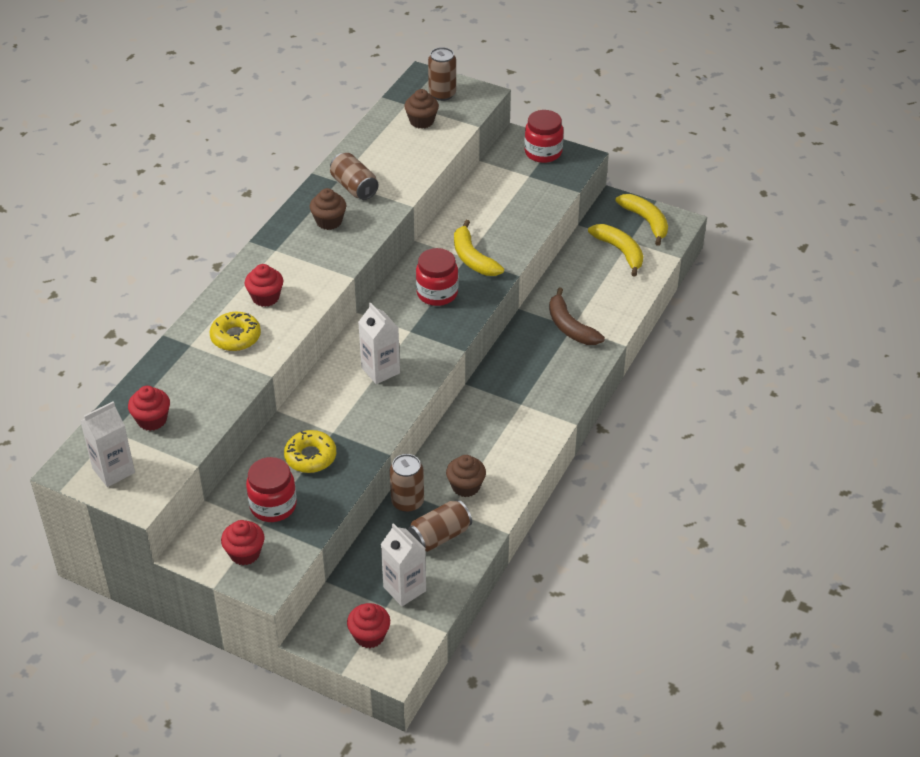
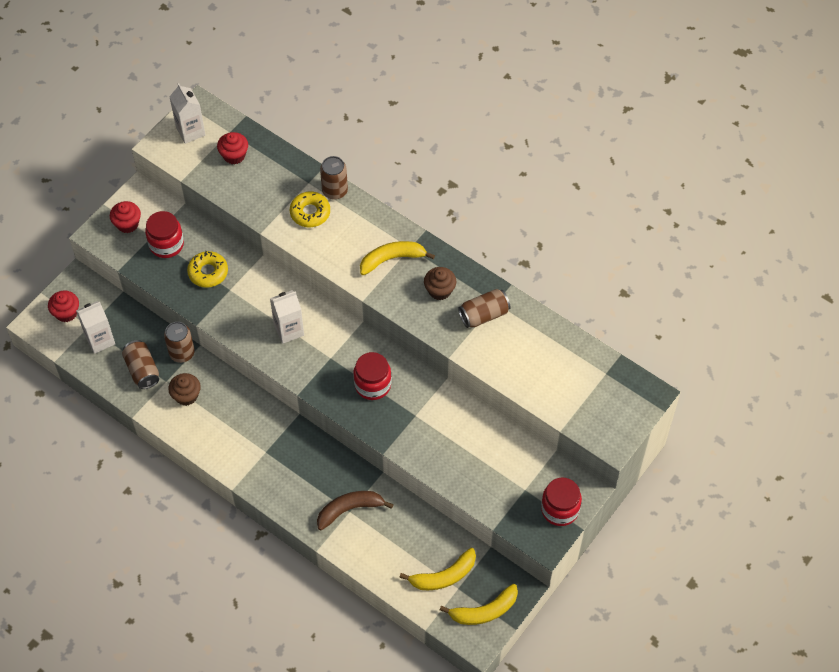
camera: 100 degrees right, 15 degrees up
(265, 297) = (351, 236): red cupcake -> none
(421, 121) = (575, 383): brown cupcake -> none
(442, 94) = (618, 407): brown can -> brown can (335, 191)
(472, 258) = (413, 420): yellow banana -> yellow banana (392, 259)

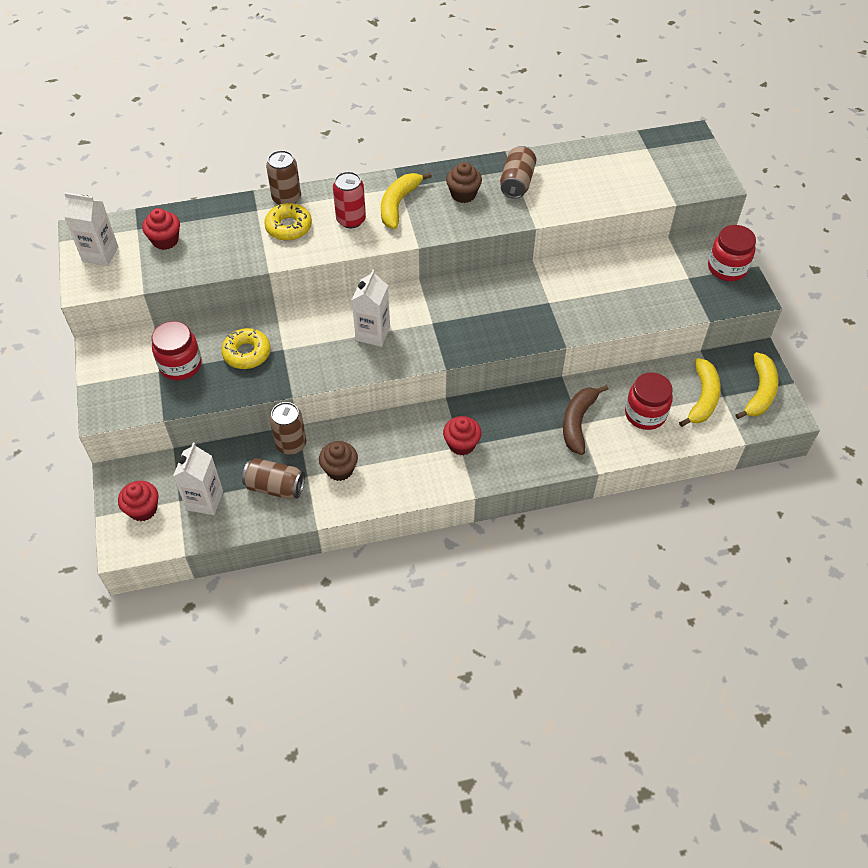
camera: 50 degrees left, 5 degrees down
(127, 224) = (122, 380): red cupcake -> red cupcake (461, 444)
(350, 243) = (351, 220): none -> red can
(372, 385) = (490, 311): red jar -> red jar (645, 414)

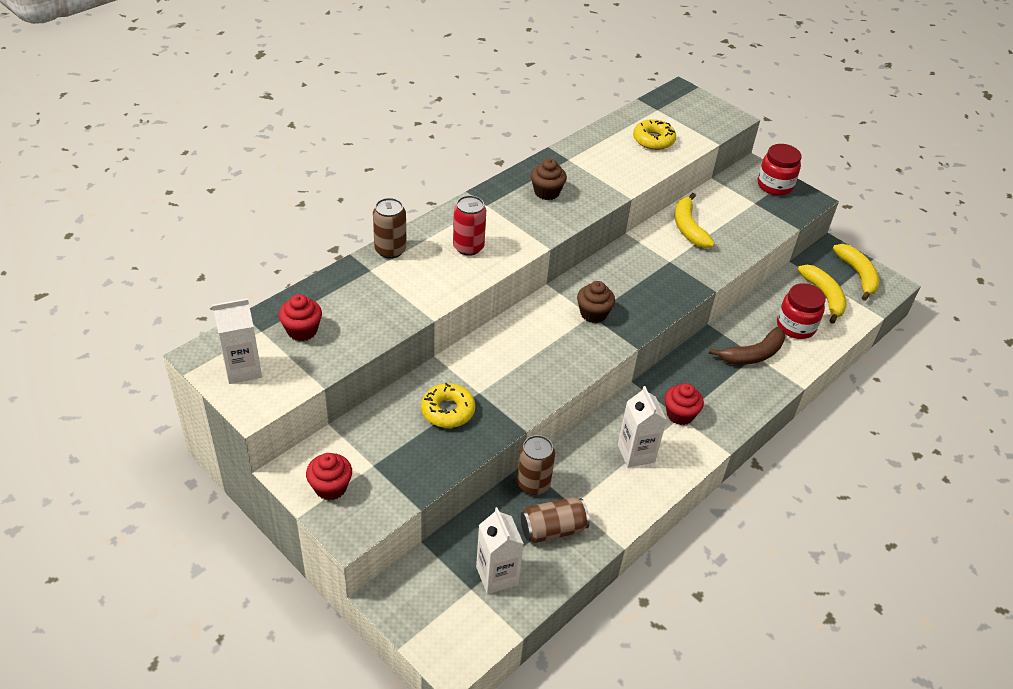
camera: 35 degrees left, 10 degrees down
(143, 509) = (442, 616): red cupcake -> red cupcake (330, 487)
(180, 365) = (391, 450): red jar -> none
(289, 227) = (416, 274): yellow donut -> yellow donut (653, 140)
(339, 469) = (597, 485): brown cupcake -> brown cupcake (593, 314)
(373, 333) = (548, 345): white carton -> white carton (636, 453)
(398, 204) = (498, 219): yellow banana -> yellow banana (688, 228)
(517, 183) = (582, 168): brown can -> none
(578, 422) = (753, 355): brown banana -> brown banana turned 105 degrees counterclockwise

